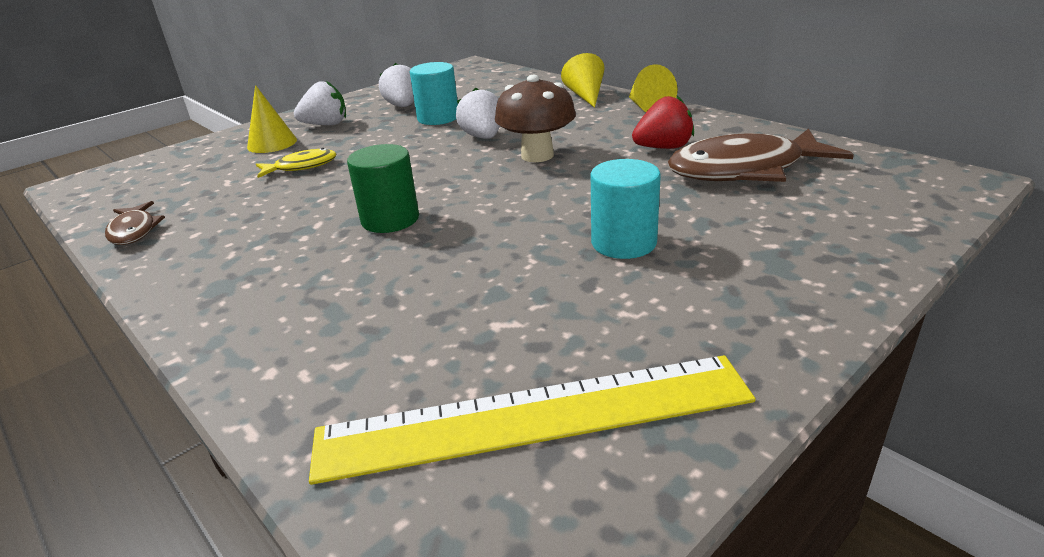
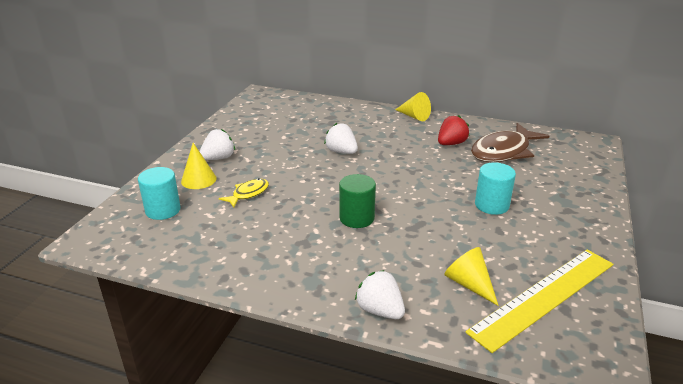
camera: 30 degrees left, 0 degrees up
(134, 231) = (196, 263): brown fish -> none
(403, 106) = (256, 135): white strawberry -> white strawberry (380, 310)
(438, 118) = (293, 141): turquoise cylinder -> turquoise cylinder (163, 210)
(537, 155) = (389, 160): brown mushroom -> none
(585, 96) = (368, 111): yellow cone -> yellow cone (469, 284)

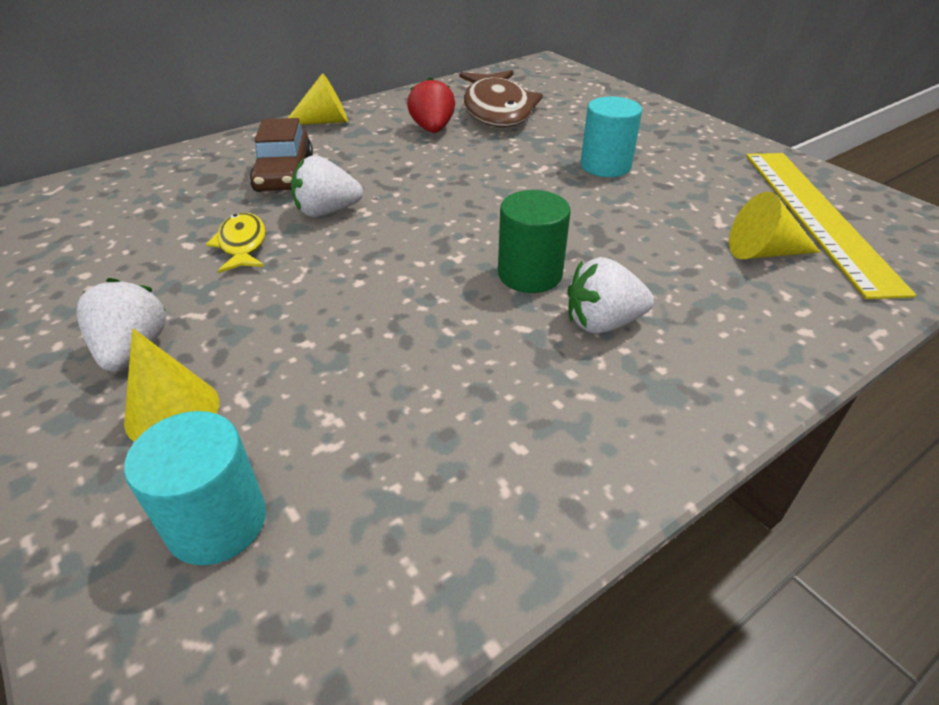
camera: 55 degrees left, 10 degrees up
(248, 194) = (320, 360): yellow fish -> yellow fish (242, 245)
(356, 130) = (285, 174): none -> brown car
(380, 310) = (783, 350): white strawberry -> white strawberry (602, 323)

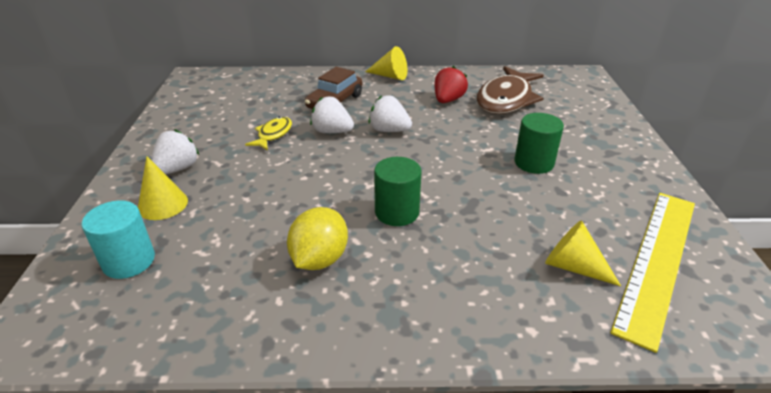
camera: 35 degrees right, 5 degrees down
(507, 370) = (319, 259): none -> yellow lemon
(602, 323) = (403, 259): white strawberry -> white strawberry (389, 130)
(605, 166) = (534, 163): turquoise cylinder -> green cylinder

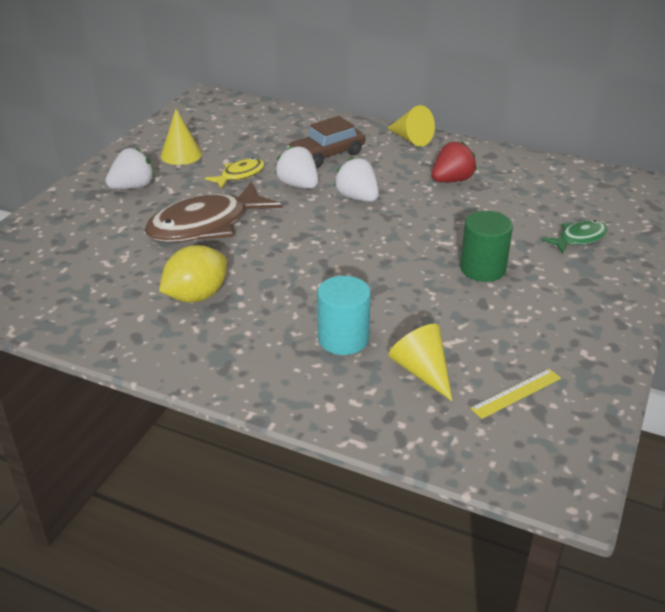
camera: 25 degrees right, 0 degrees up
(129, 261) = (48, 254): turquoise cylinder -> turquoise cylinder (343, 339)
(163, 204) = (101, 215): yellow cone -> yellow cone (181, 155)
(397, 212) = (297, 277): green cylinder -> none
(506, 99) = (521, 194): brown fish -> brown fish (206, 225)
(574, 122) = (578, 238): none -> green fish
(658, 261) = (516, 393): yellow ruler -> yellow ruler, size x0.41

